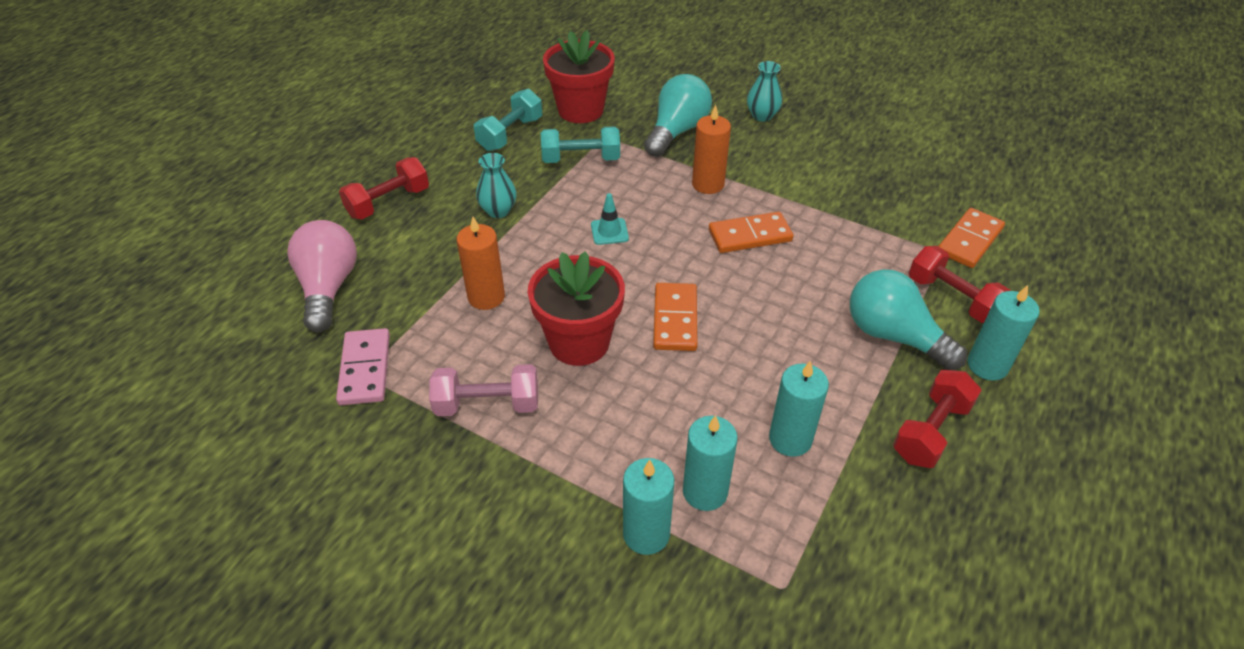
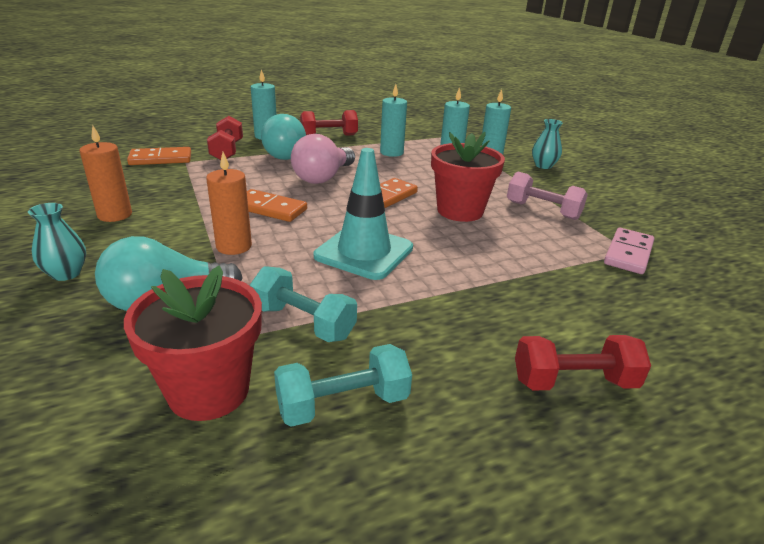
camera: 145 degrees left, 15 degrees down
(328, 288) = (662, 319): pink light bulb -> pink light bulb (323, 177)
(486, 297) = (508, 255): orange candle -> orange candle (115, 215)
(498, 211) = (446, 312): turquoise vase -> turquoise vase (543, 166)
(609, 231) = (364, 252): turquoise traffic cone -> turquoise traffic cone, size x2.25

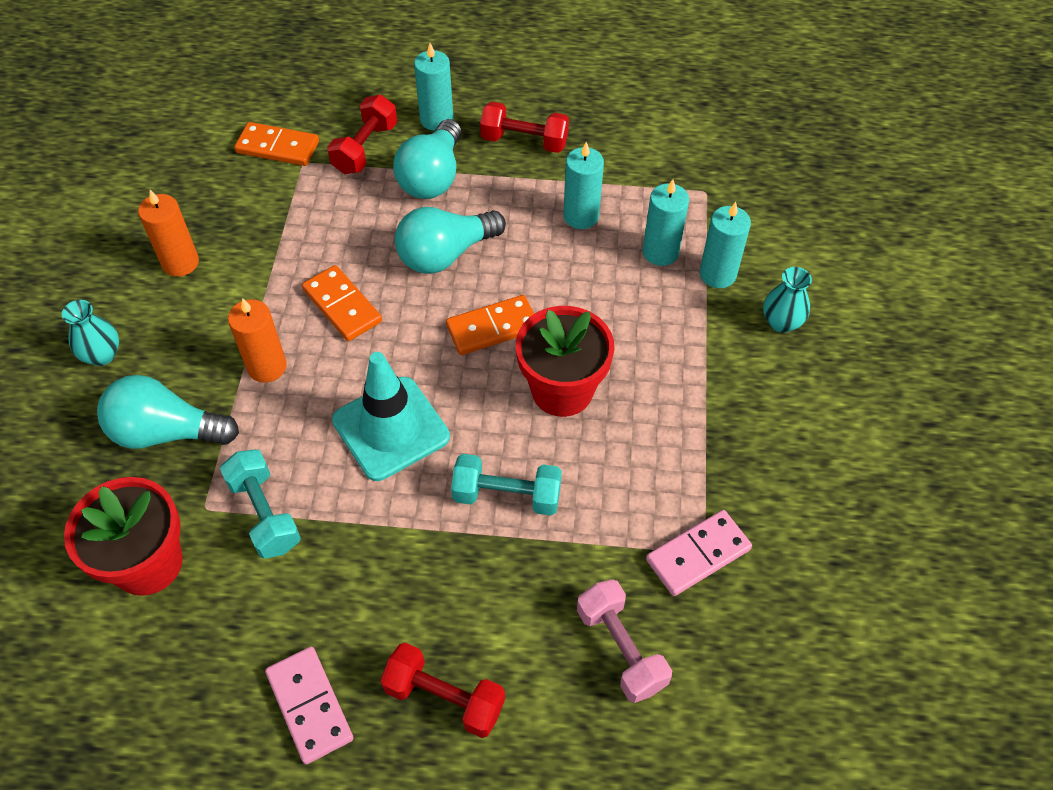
camera: 30 degrees right, 25 degrees up
(323, 177) = (445, 254): pink light bulb -> turquoise light bulb
(343, 404) = (237, 626): turquoise dumbbell -> turquoise dumbbell (507, 495)
(470, 435) = (309, 706): none -> pink domino
(542, 210) = (673, 428): pink dumbbell -> pink dumbbell (621, 648)

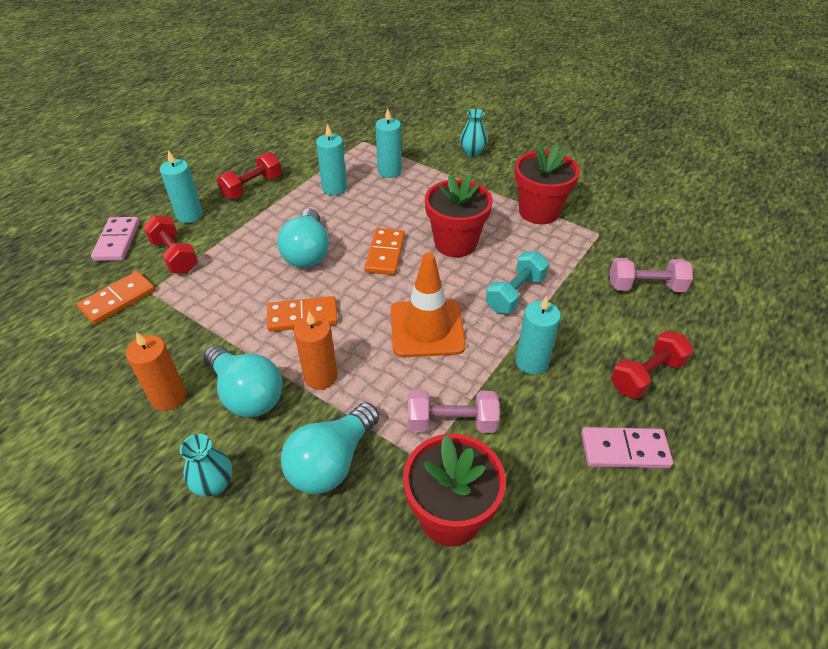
camera: 60 degrees left, 10 degrees down
(264, 514) = (451, 422): turquoise dumbbell -> pink dumbbell
(391, 428) = (427, 328): turquoise traffic cone -> orange traffic cone
(432, 177) = (236, 235): turquoise light bulb -> turquoise light bulb (246, 394)
(698, 555) = (600, 236): pink domino -> pink domino (117, 241)
(699, 458) = (539, 211): none -> red flower pot
(717, 274) = (423, 159): turquoise candle -> turquoise candle (531, 362)

